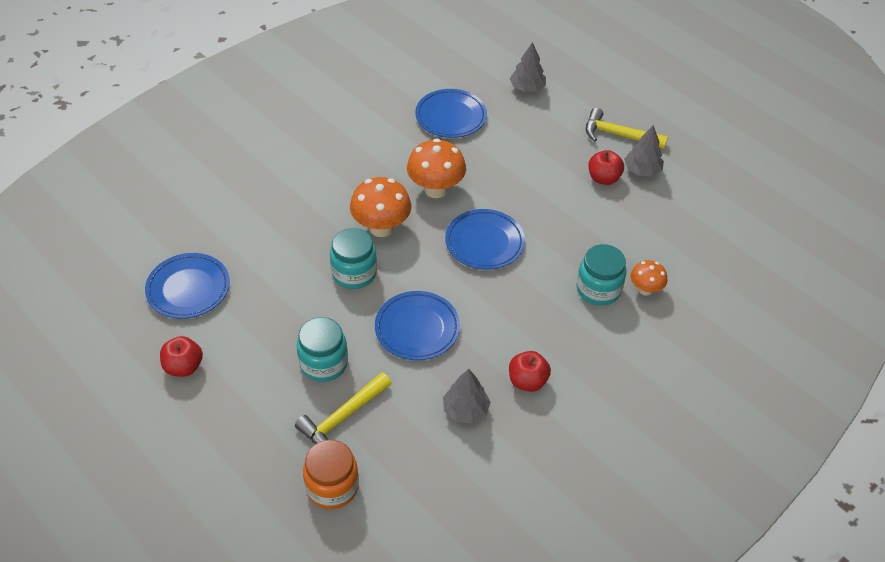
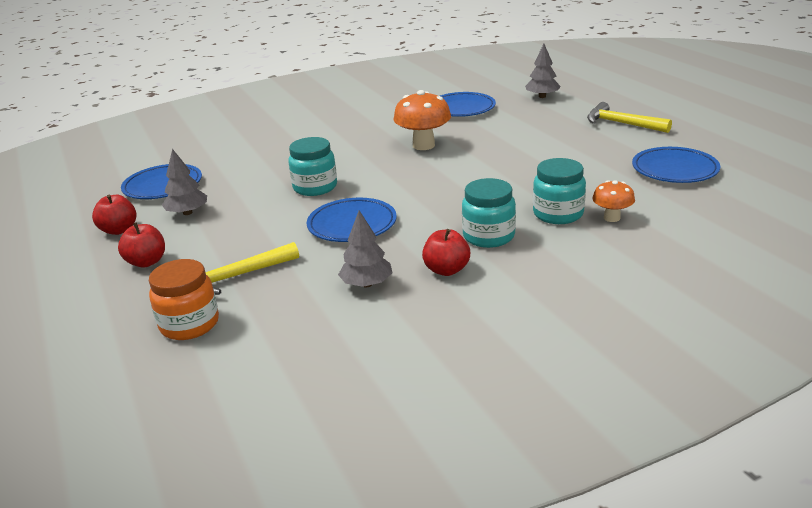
camera: 20 degrees right, 20 degrees down
(324, 363) = (246, 239): turquoise jar -> turquoise jar (488, 236)
(381, 228) = (358, 163): orange mushroom -> none
(484, 242) = (452, 177): blue plate -> blue plate (674, 170)
(603, 178) = (595, 147): red apple -> red apple (147, 262)
(642, 170) = (638, 144): grey tree -> grey tree (187, 213)

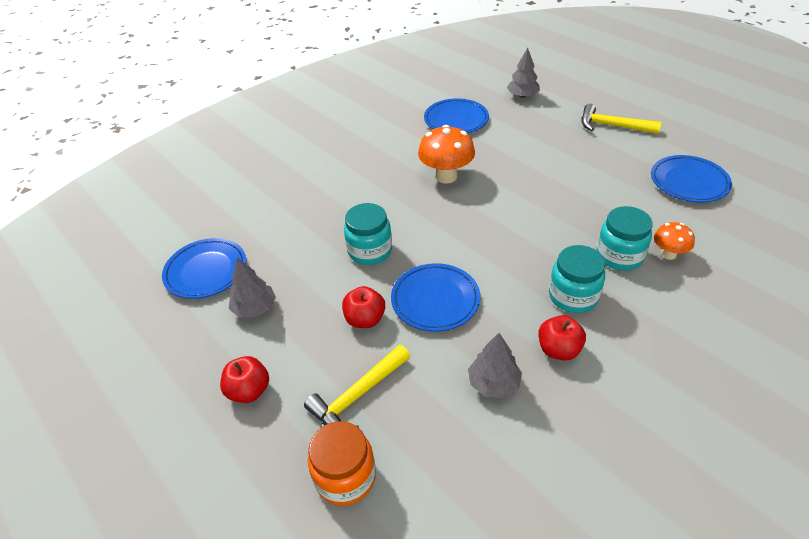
camera: 15 degrees left, 15 degrees up
(119, 230) = (192, 347): red apple -> red apple (365, 319)

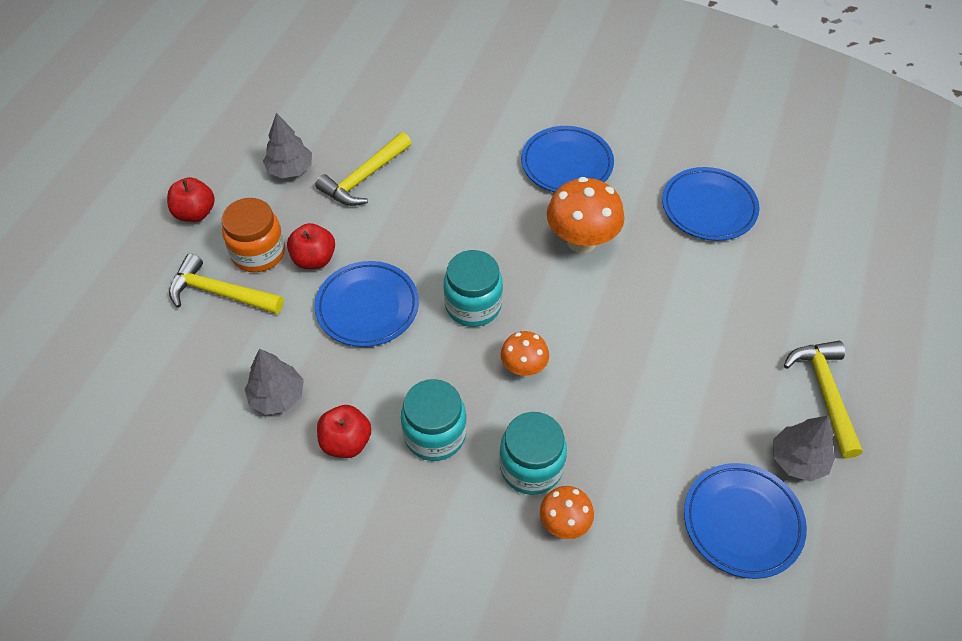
camera: 60 degrees right, 10 degrees up
(206, 271) = (319, 111): blue plate -> blue plate (567, 164)
(303, 265) = (364, 178): none -> yellow hammer
(345, 477) = (133, 320): orange jar -> orange jar (258, 253)
(370, 251) = (412, 222): turquoise jar -> turquoise jar (473, 305)
(522, 96) = (825, 261): grey tree -> grey tree (798, 460)
(536, 234) = (523, 368): none -> orange mushroom

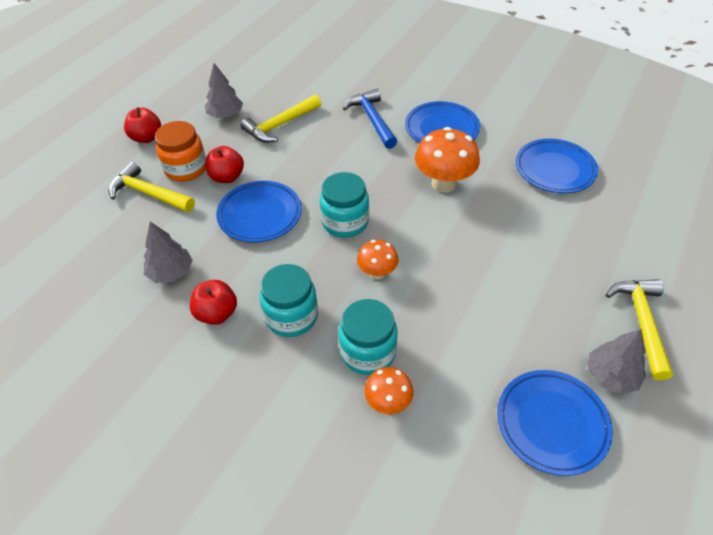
camera: 10 degrees right, 5 degrees down
(479, 159) = (372, 119): none -> blue hammer

